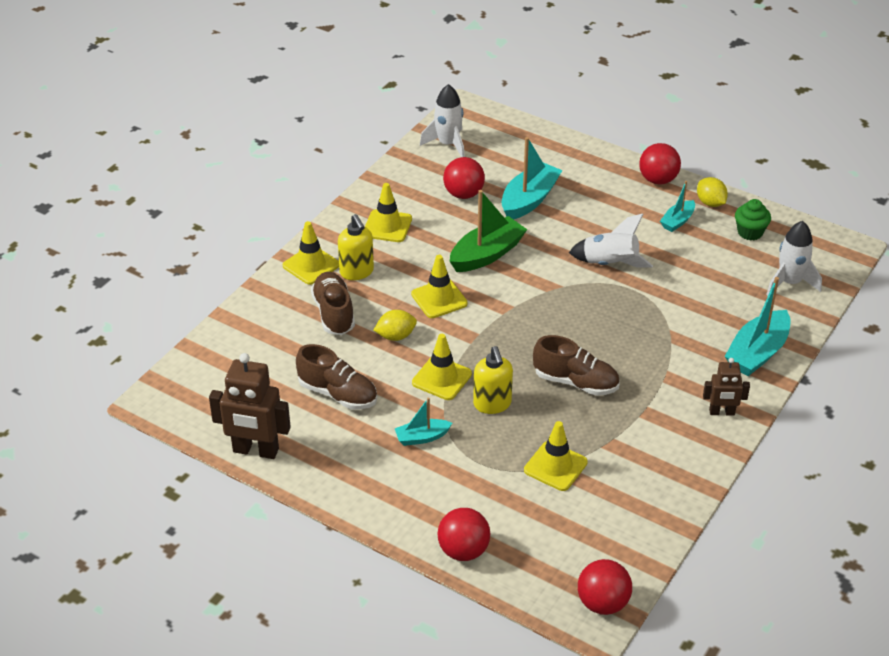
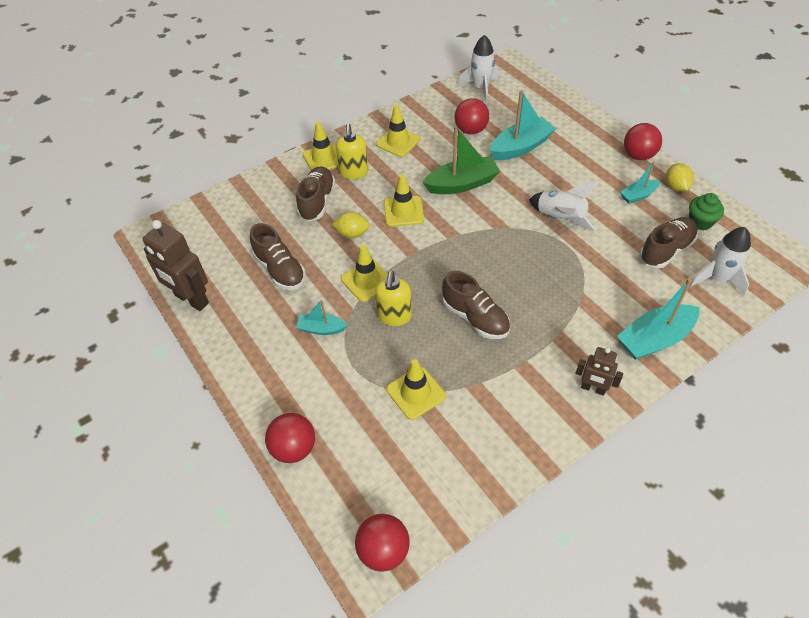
camera: 25 degrees right, 10 degrees up
(730, 268) = (666, 250): none -> brown shoe

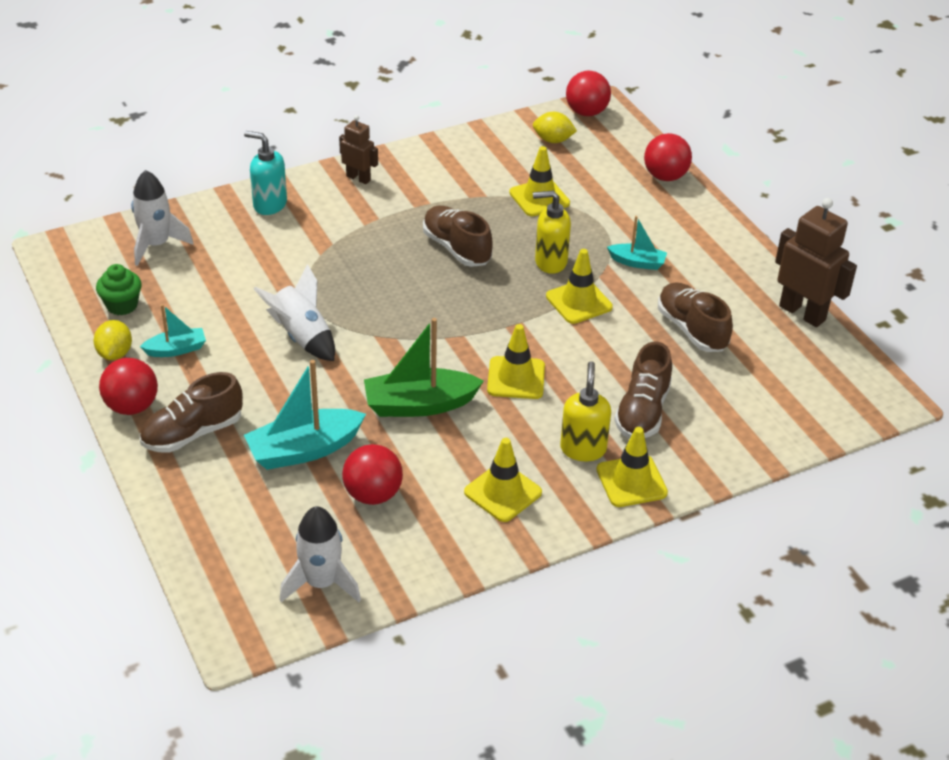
camera: 175 degrees left, 10 degrees down
(352, 233) = (593, 359): yellow lemon -> yellow lemon (553, 140)
(394, 316) = (550, 262): yellow soap dispenser -> yellow soap dispenser turned 105 degrees counterclockwise
(654, 339) = (269, 205): turquoise boat -> turquoise soap dispenser
(666, 250) = (192, 281): brown shoe -> brown shoe (193, 433)

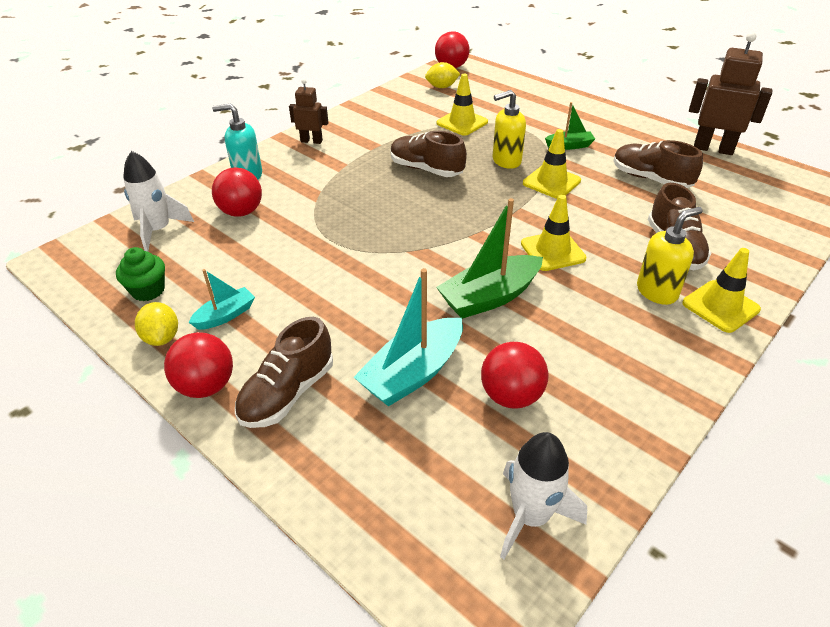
camera: 20 degrees left, 0 degrees up
(302, 336) = (342, 270): white rocket -> none
(503, 492) = (626, 352): yellow traffic cone -> none
(583, 449) = (657, 291): yellow soap dispenser -> yellow soap dispenser turned 75 degrees clockwise
(637, 262) = (569, 146): turquoise boat -> green boat
(665, 176) = (538, 91): red ball -> red ball (241, 212)

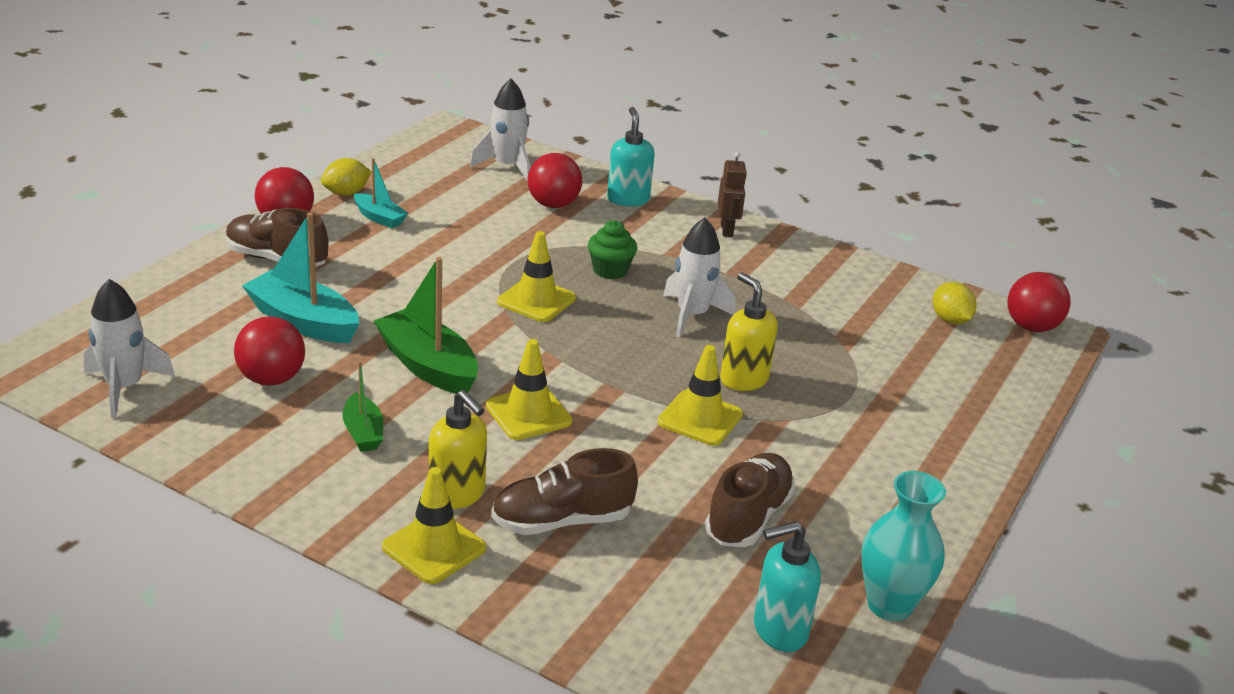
camera: 75 degrees right, 10 degrees down
(148, 290) = (411, 177): green cupcake -> green cupcake (610, 270)
(426, 169) = (692, 315): brown shoe -> white rocket
(462, 122) = (840, 340): yellow traffic cone -> yellow traffic cone (536, 300)
(569, 146) = (818, 440): green boat -> green boat (363, 432)
(713, 149) = (889, 605): brown robot -> turquoise vase
(747, 183) = (779, 630): none -> turquoise soap dispenser

